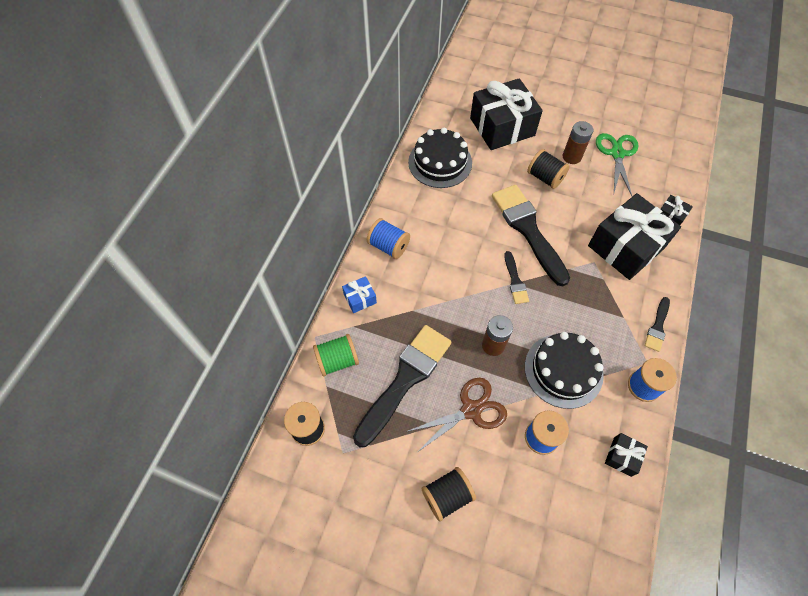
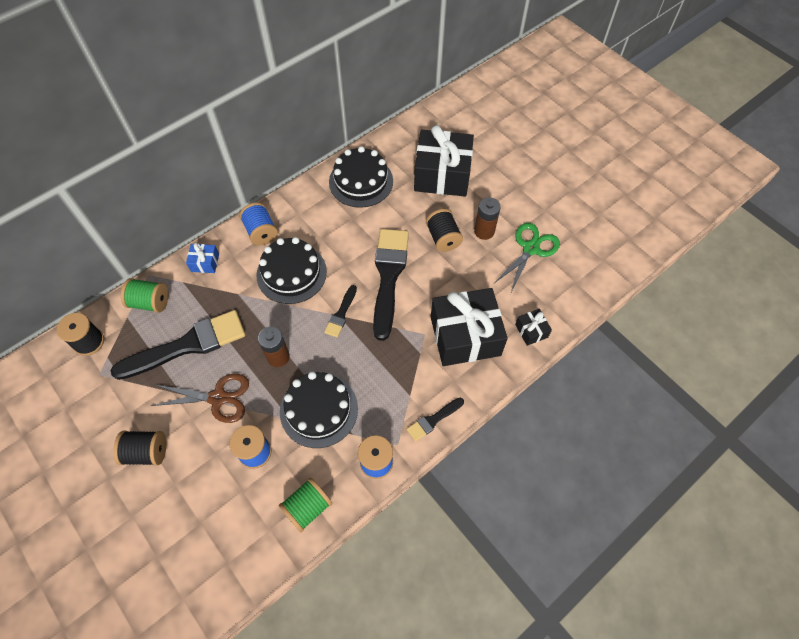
camera: 30 degrees right, 0 degrees up
(445, 268) = (291, 273): none -> black cake
(622, 456) = (308, 507): black gift -> green spool

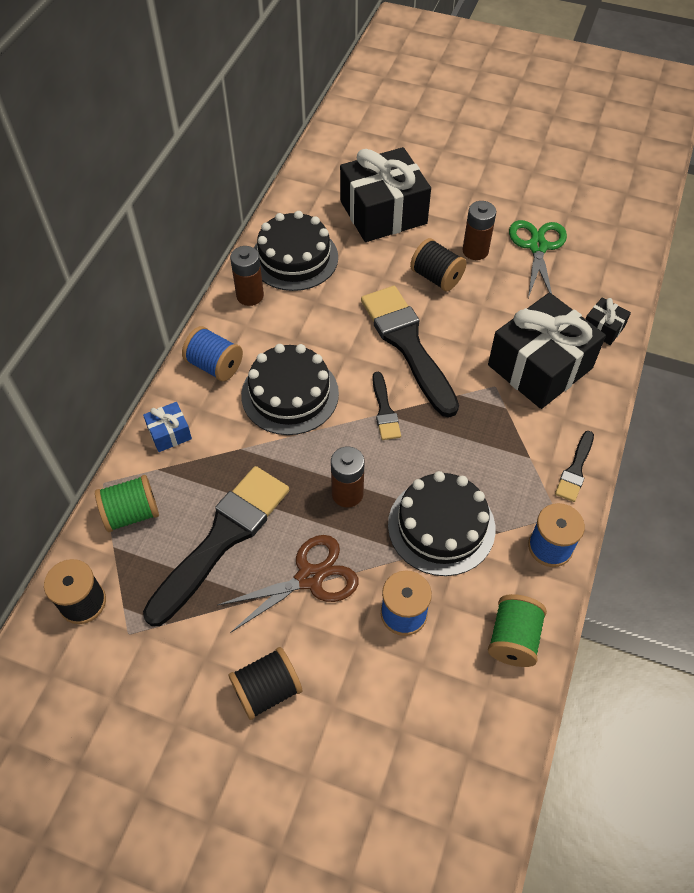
camera: 30 degrees left, 5 degrees down
(315, 195) = (250, 296): none -> brown battery

